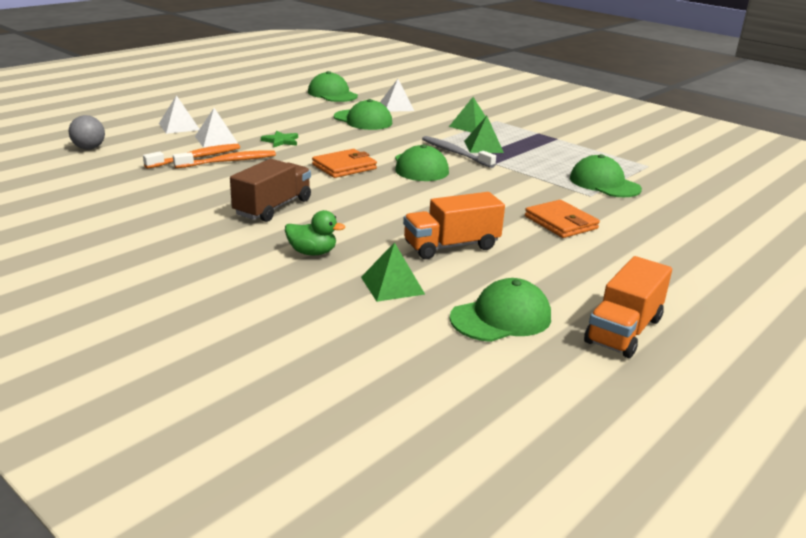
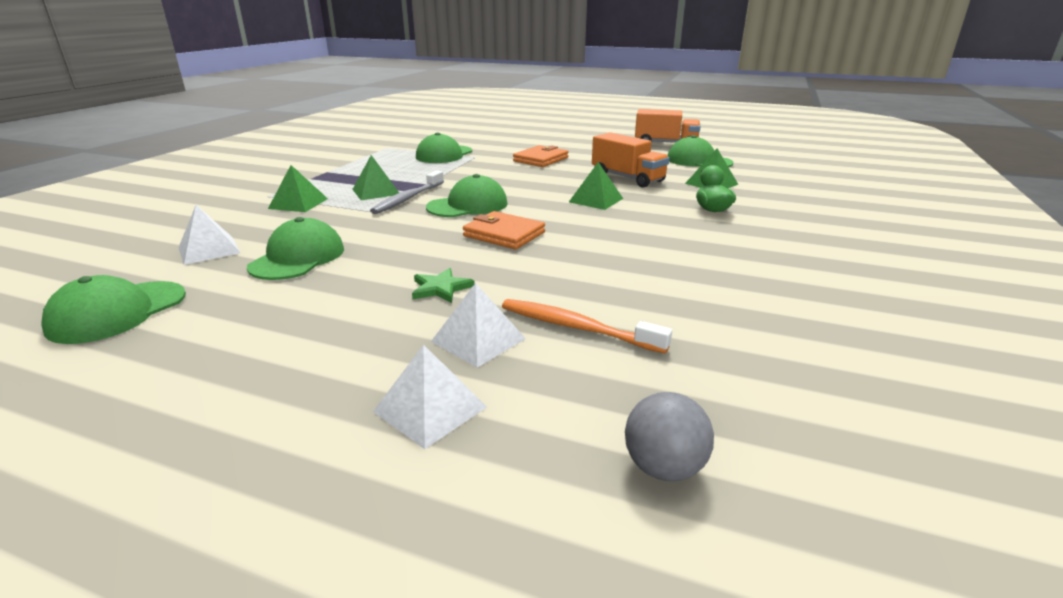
camera: 110 degrees left, 0 degrees up
(228, 161) = (563, 299): orange toothbrush -> none
(273, 207) = (657, 241): brown truck -> none
(391, 212) = (596, 200): none -> green pyramid

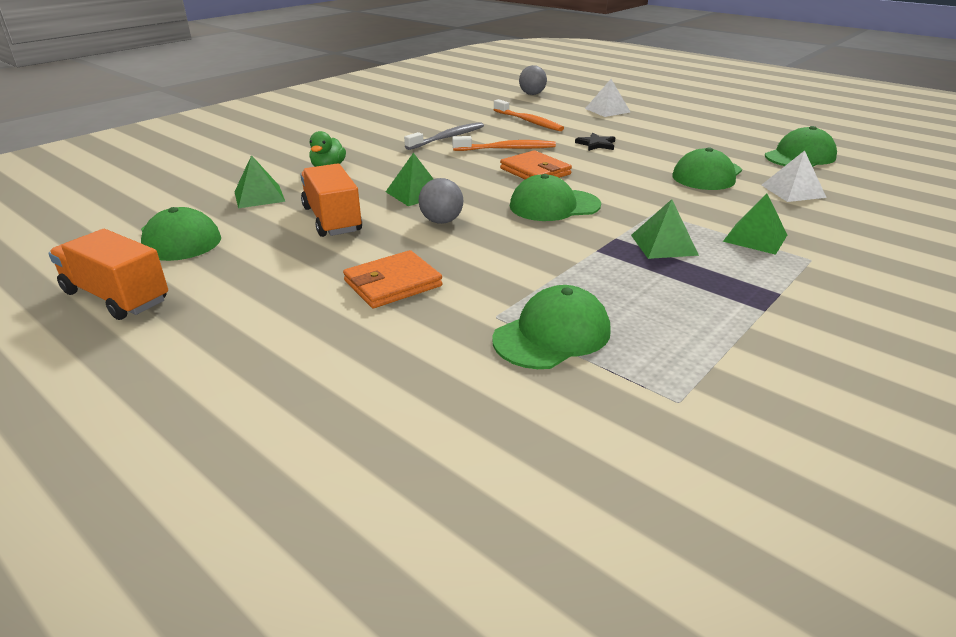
camera: 160 degrees left, 5 degrees up
(408, 199) = (620, 226): grey toothbrush -> grey toothbrush (447, 138)
(441, 288) = (596, 144): green star -> black star
(478, 340) = (581, 123): white pyramid -> none
(549, 186) = (441, 221): none -> grey ball
(561, 260) = (506, 149): none -> orange toothbrush

